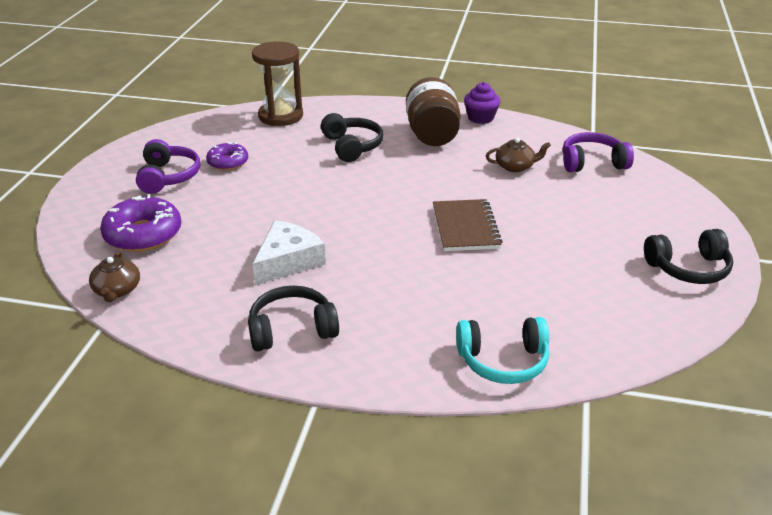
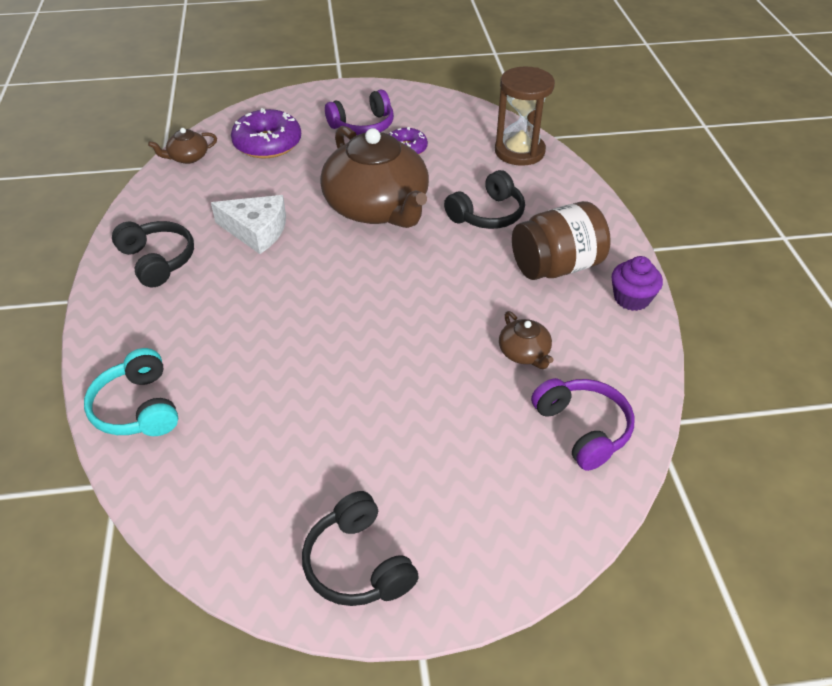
camera: 70 degrees right, 10 degrees up
(304, 192) = (377, 207): none -> brown teapot
(465, 227) = (364, 335): brown notebook -> none

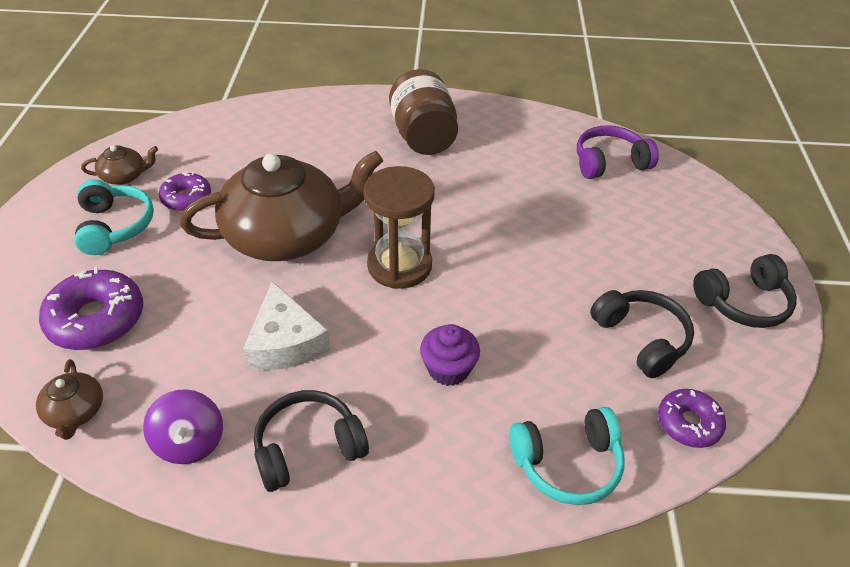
camera: 80 degrees left, 0 degrees up
(163, 208) = (190, 442): none -> purple spinning top
(180, 499) = (688, 423): none -> purple donut
(256, 230) = (285, 342): white cheese -> white cheese turned 135 degrees clockwise
(363, 126) = (115, 226): purple headphones -> turquoise headphones
(487, 214) = (333, 161): black headphones -> black headphones (641, 339)
(519, 151) = (240, 123): brown hourglass -> brown hourglass (399, 265)
(524, 353) = (526, 175): brown teapot -> brown teapot (124, 176)
(631, 298) = (474, 108): purple cupcake -> purple cupcake (448, 369)

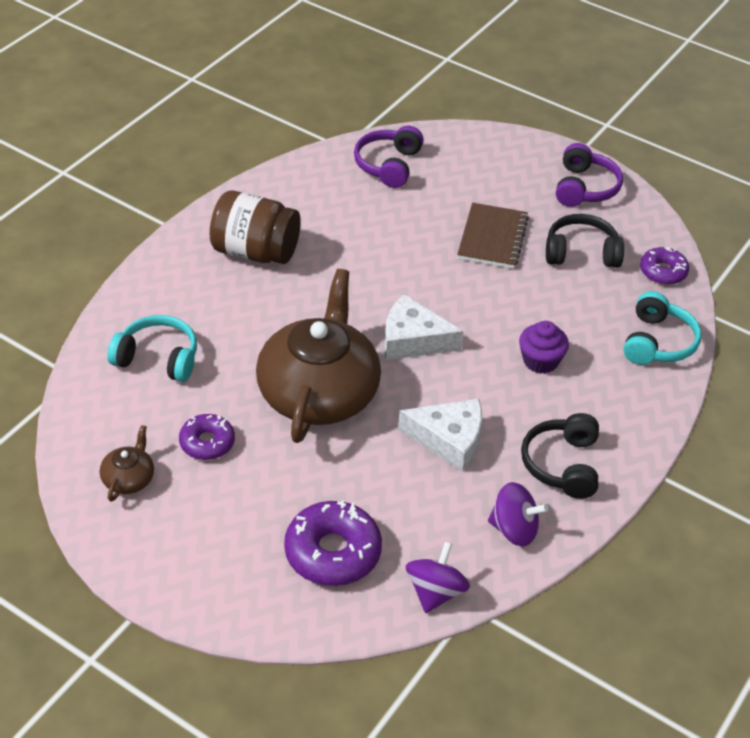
camera: 60 degrees left, 0 degrees up
(75, 412) = (435, 592): brown teapot -> purple spinning top
(115, 226) = (207, 507): turquoise headphones -> turquoise headphones (158, 358)
(399, 265) = (413, 340): brown hourglass -> white cheese
(589, 264) = (492, 238): none -> brown notebook
(743, 303) = (584, 188): black headphones -> purple headphones

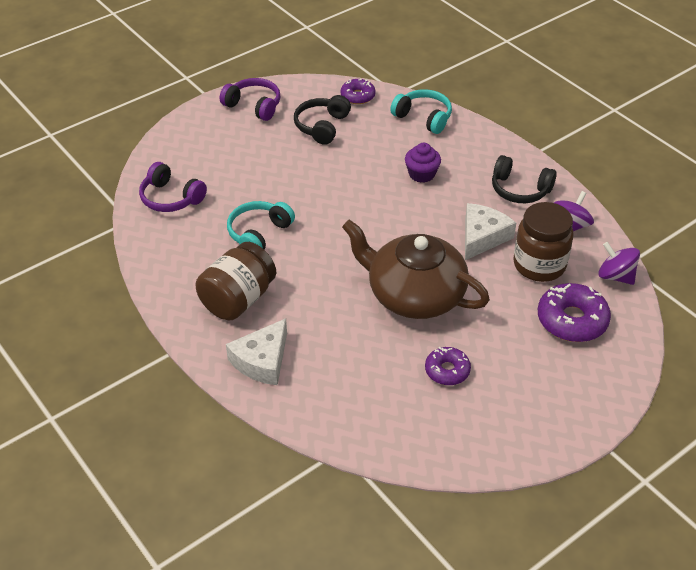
camera: 70 degrees left, 0 degrees up
(129, 478) = (472, 427): brown teapot -> none
(158, 358) = (342, 386): turquoise headphones -> turquoise headphones (259, 233)
(413, 340) = (377, 231): white cheese -> white cheese (262, 361)
(421, 505) = (539, 265): none -> brown jar
(492, 238) = (286, 164): brown notebook -> none

